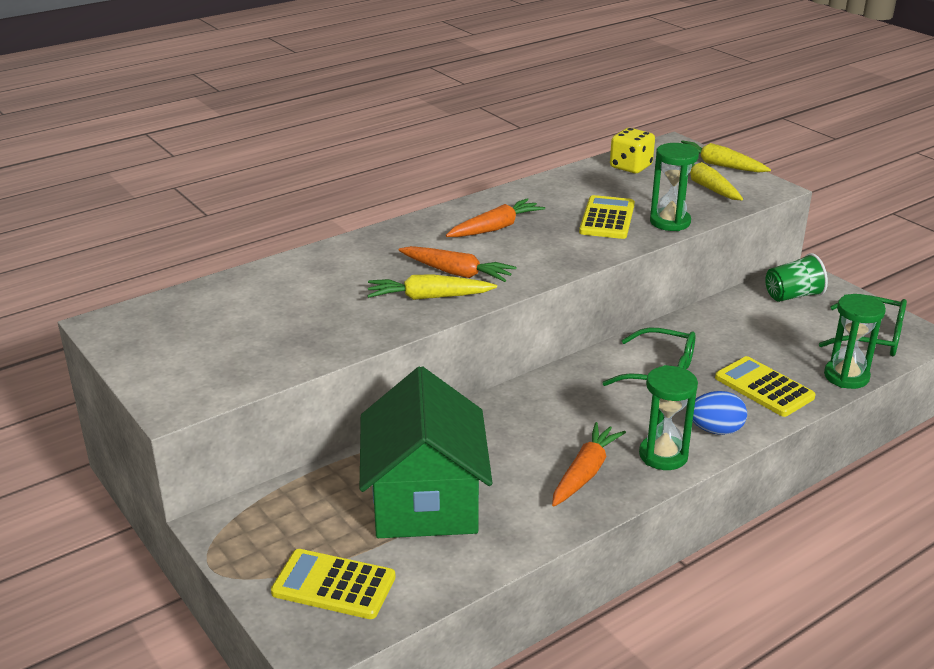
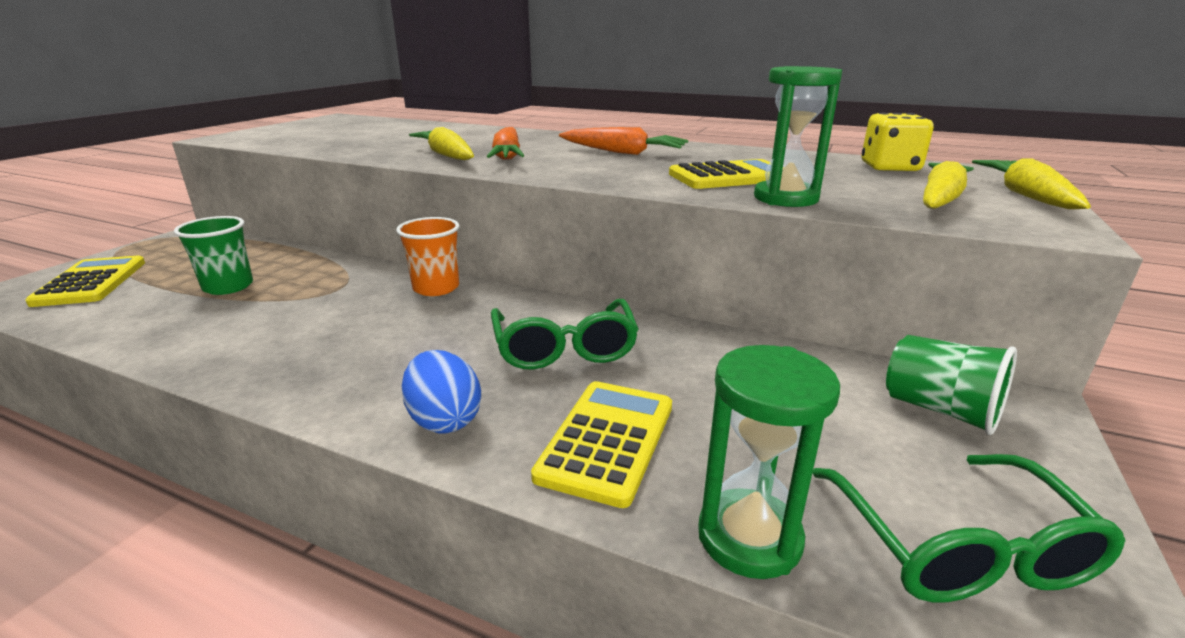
camera: 60 degrees right, 5 degrees down
(425, 501) = (228, 287): green house -> green cup
(522, 400) = (436, 288): none -> orange cup
(585, 472) = (297, 349): orange carrot -> none
(663, 455) = (355, 391): green hourglass -> none

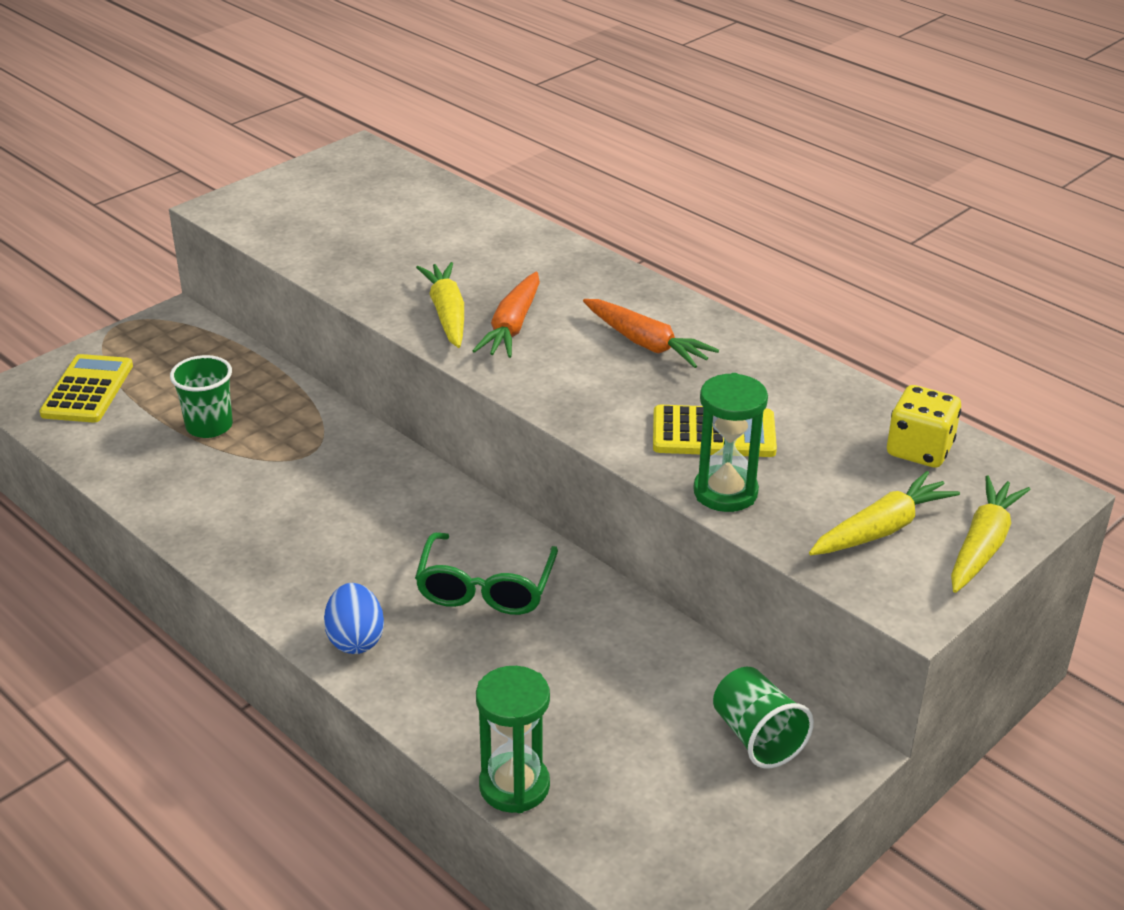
camera: 20 degrees right, 10 degrees up
(436, 288) = (403, 474): orange cup -> none
(607, 440) = (466, 690): yellow calculator -> none
(958, 546) = (646, 831): green glasses -> none

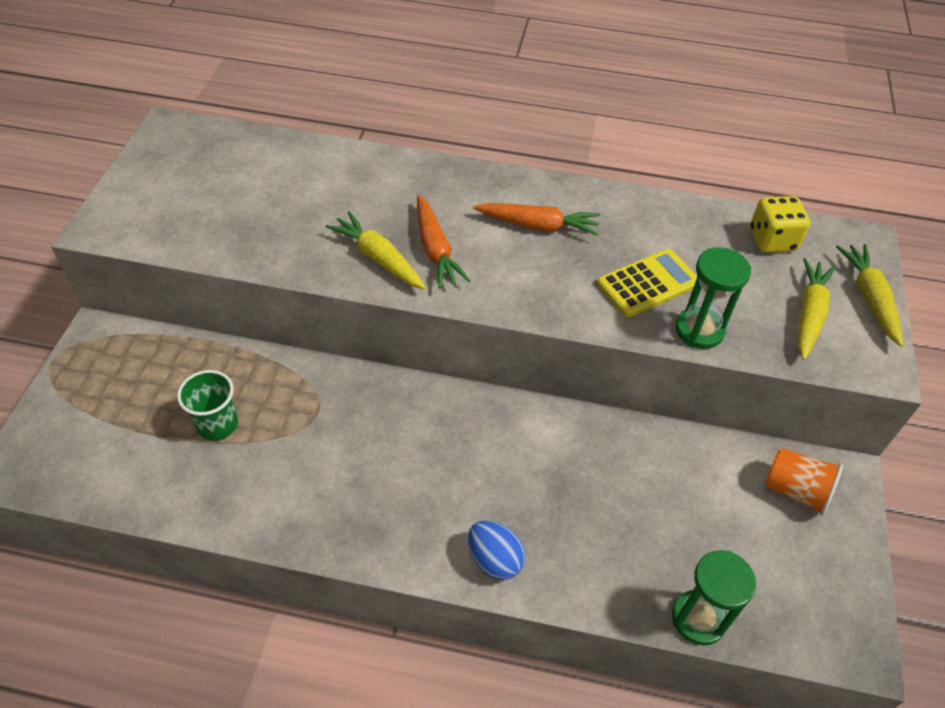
camera: 35 degrees left, 15 degrees up
(87, 390) = (81, 438): yellow calculator -> none
(486, 587) = (541, 465): green glasses -> none
(757, 737) = (795, 490): green cup -> orange cup

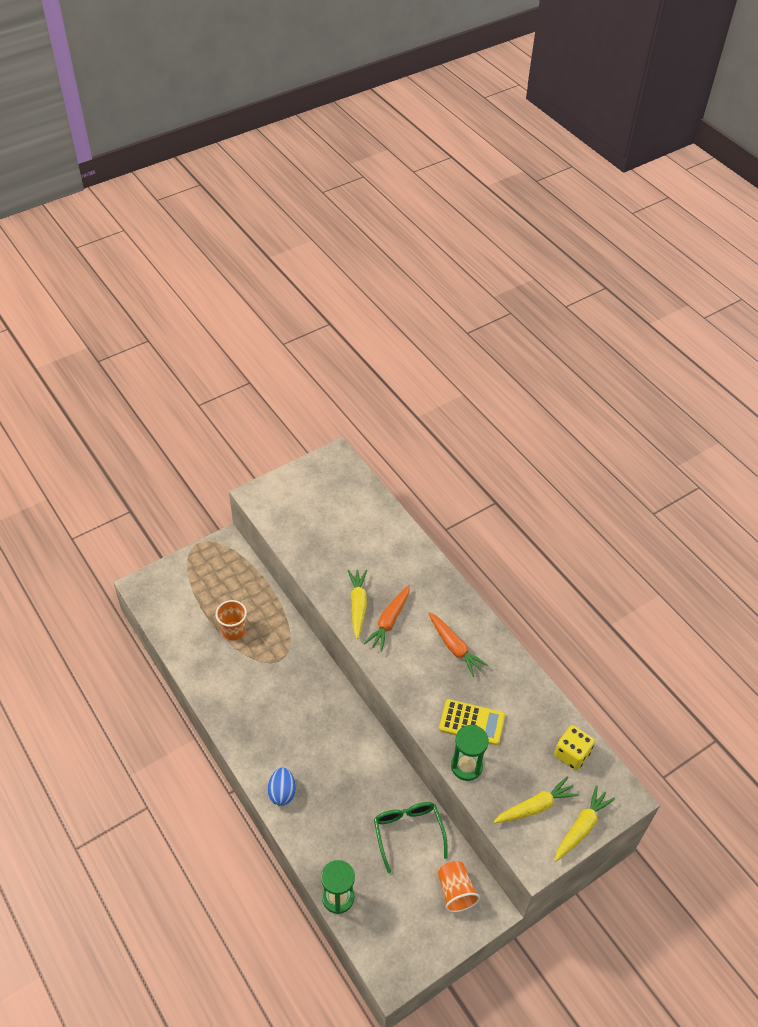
camera: 45 degrees right, 0 degrees up
(217, 424) = (233, 631): green cup -> orange cup
(680, 475) = (408, 833): none -> green glasses

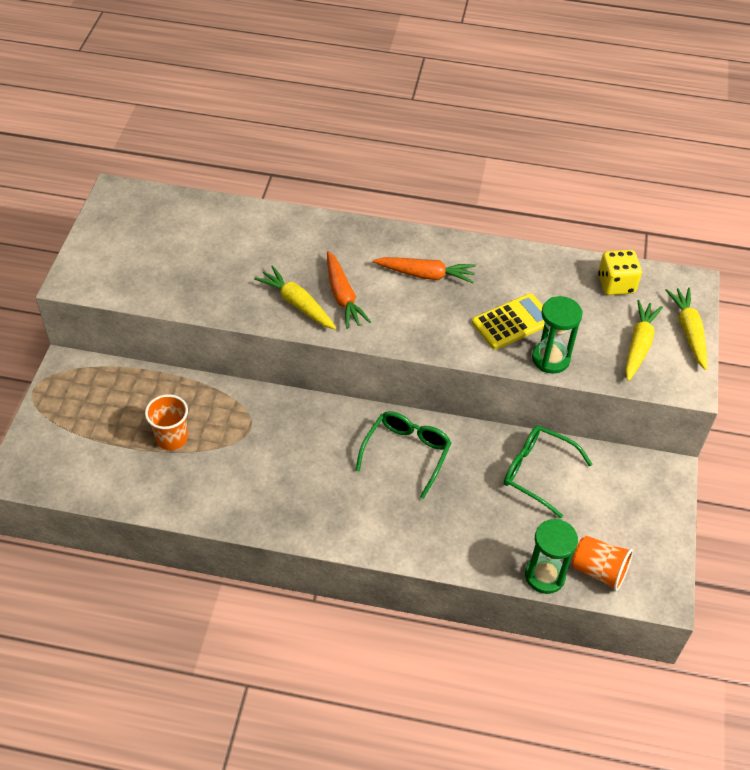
camera: 45 degrees left, 0 degrees up
(282, 792) = (391, 536): blue egg -> none
(345, 751) = (406, 454): none -> green glasses
(455, 891) = (627, 483): orange cup -> orange cup (598, 570)

